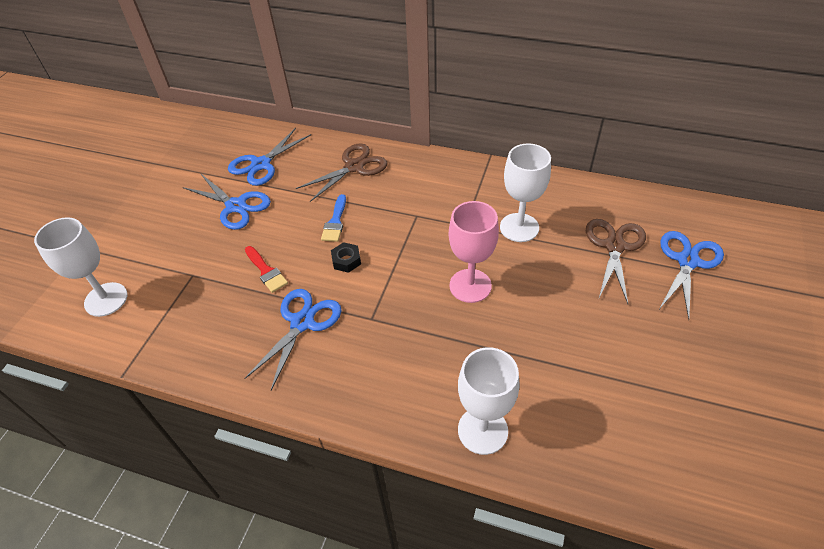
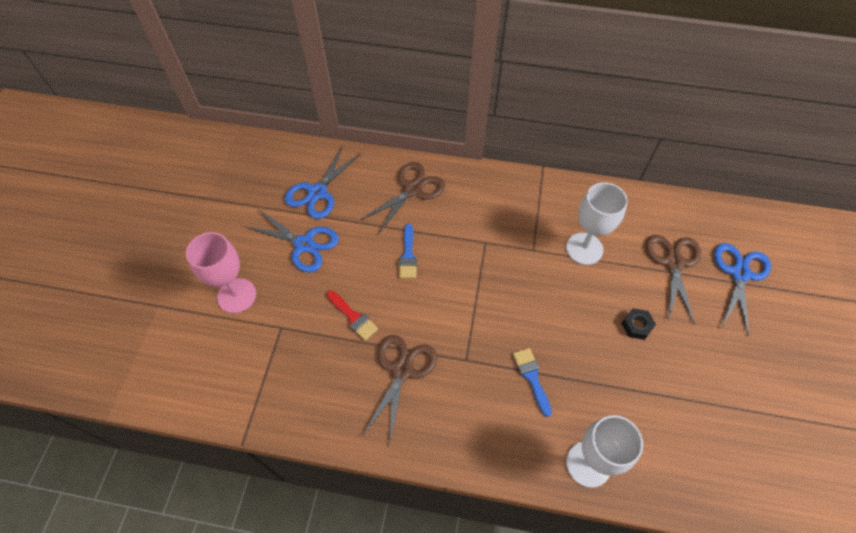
camera: 10 degrees left, 10 degrees up
(106, 299) = (201, 363): white goblet -> none
(302, 322) = (402, 370): blue scissors -> brown scissors
(346, 260) = (428, 298): black nut -> black nut (636, 326)
(438, 340) = (532, 377): none -> blue brush
(470, 286) = (550, 316): pink goblet -> pink goblet (236, 295)

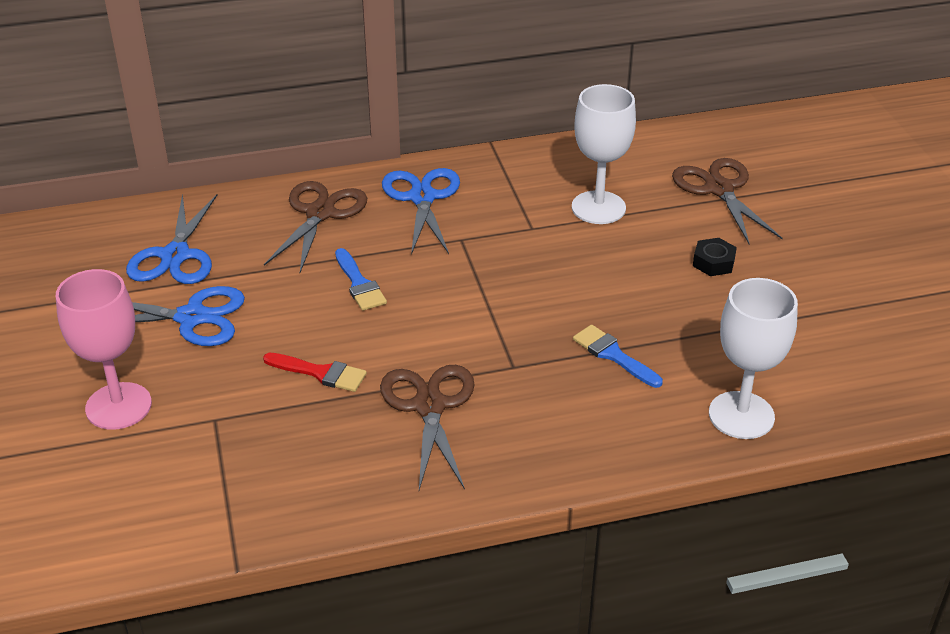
camera: 25 degrees left, 20 degrees down
(740, 273) = (804, 176): blue scissors -> blue scissors (422, 198)

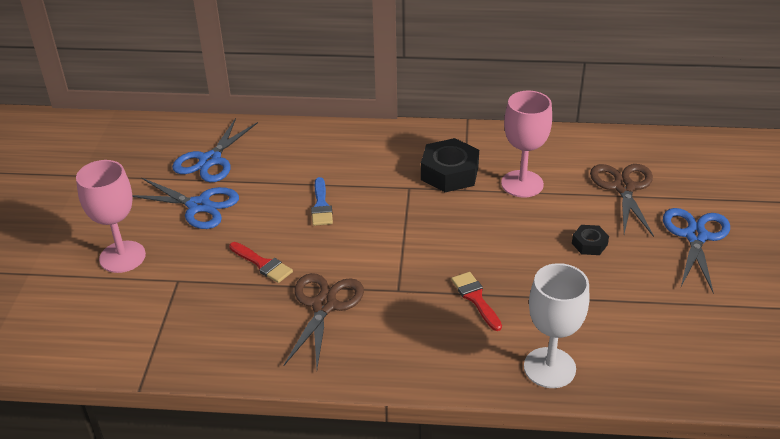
camera: 20 degrees right, 0 degrees up
(320, 213) = (320, 149): brown scissors -> none
(422, 198) = (397, 151): blue scissors -> blue scissors (696, 236)
(503, 212) = (449, 173): none -> black nut
(598, 208) = (522, 184): white goblet -> pink goblet
(613, 355) = (475, 298): blue brush -> red brush

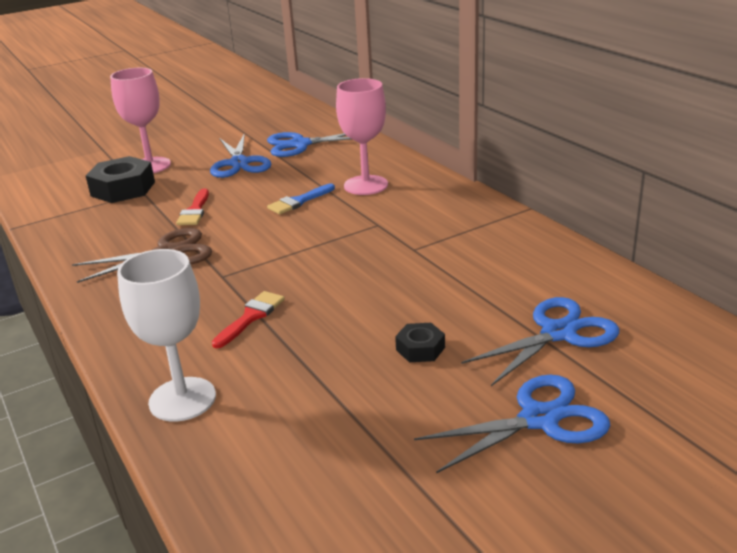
camera: 55 degrees right, 10 degrees down
(449, 173) = (428, 233): black nut -> black nut (123, 189)
(522, 184) = (468, 273): pink goblet -> pink goblet (366, 185)
(624, 187) = (559, 333): brown scissors -> blue scissors

